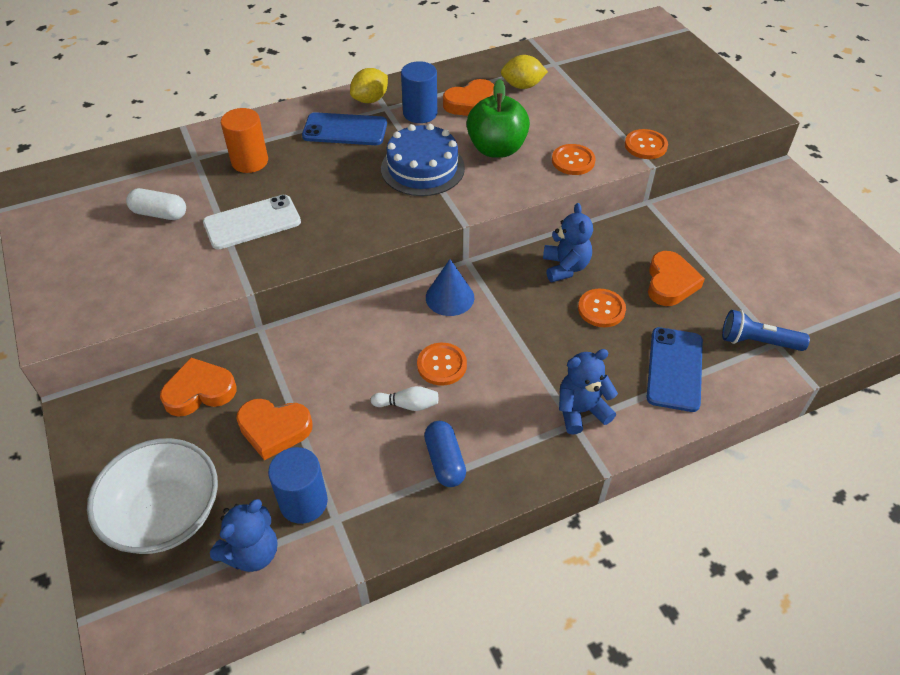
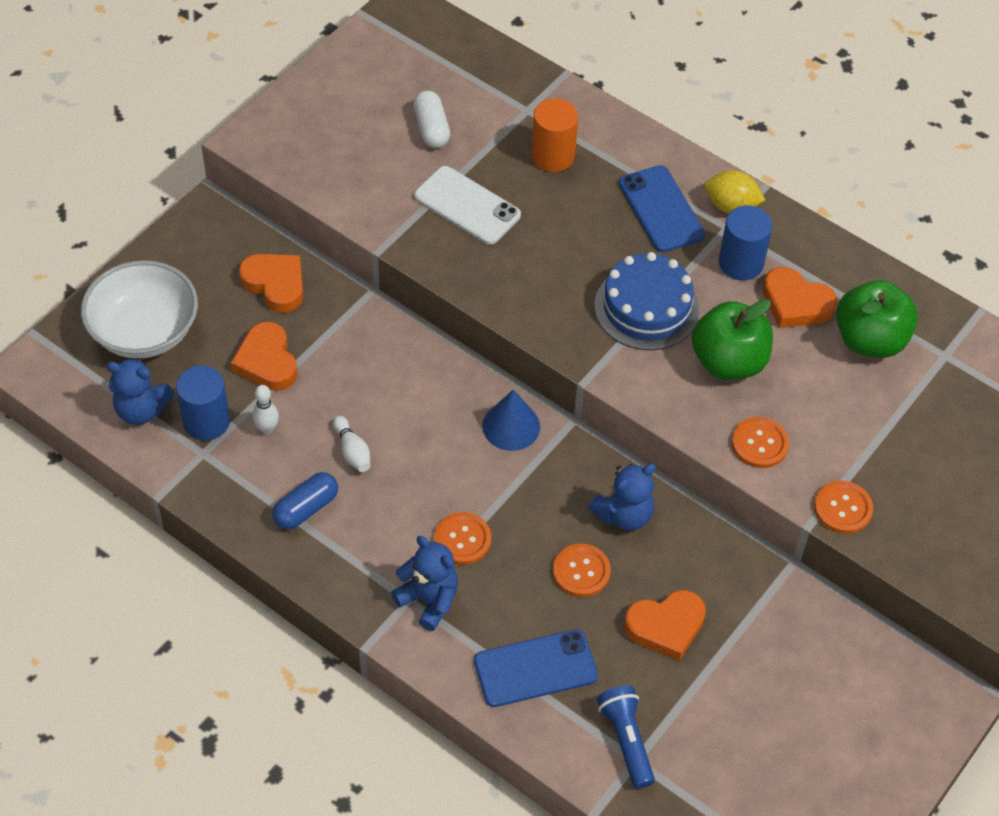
camera: 60 degrees right, 5 degrees up
(343, 457) = (267, 428): none -> white bowling pin
(442, 365) = (417, 458): orange button -> orange button (462, 539)
(522, 86) = (870, 340): yellow lemon -> green apple

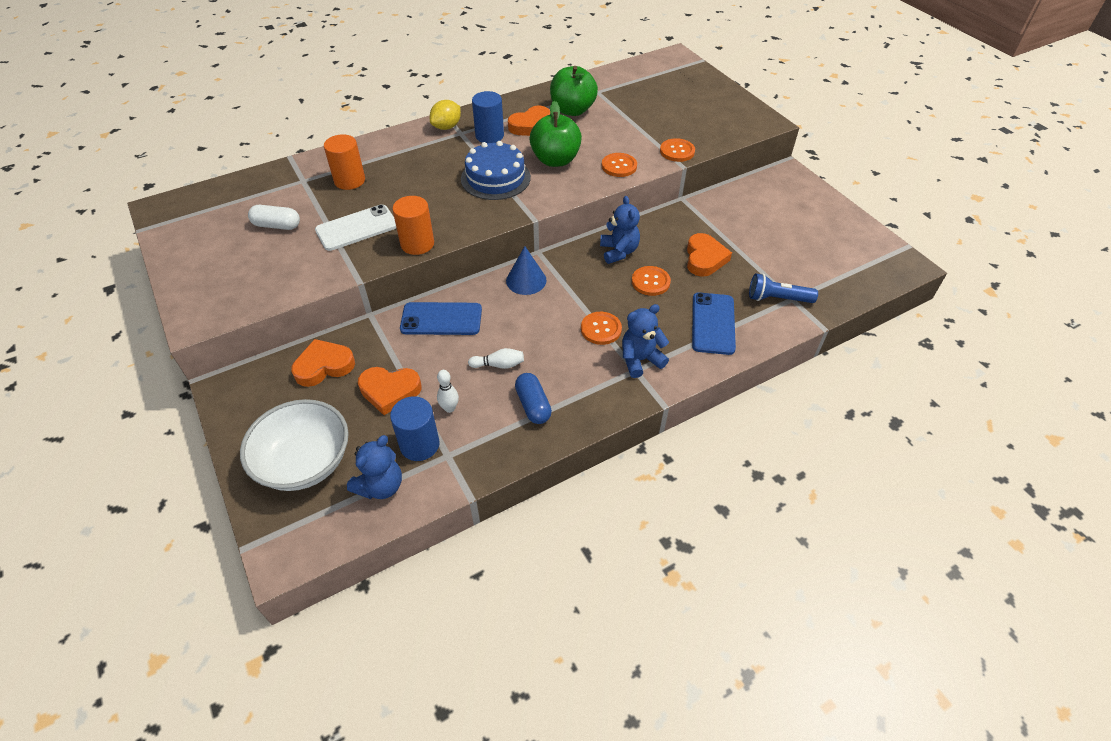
camera: 65 degrees left, 5 degrees down
(470, 278) = (417, 244): none -> orange cylinder
(661, 209) = (428, 152): blue phone -> blue phone (441, 319)

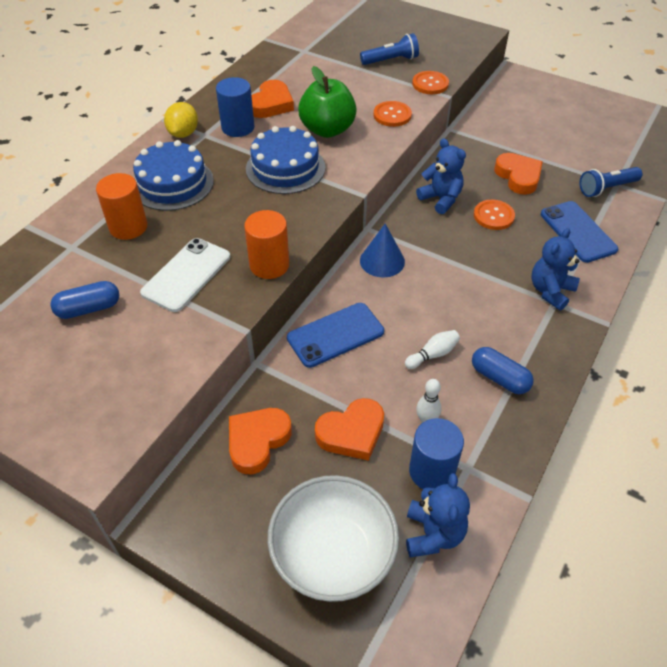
camera: 30 degrees left, 0 degrees up
(277, 225) = (89, 309): white capsule -> blue capsule
(406, 161) = (172, 183): none -> blue cake
(572, 110) = (297, 76): green apple -> none
(601, 329) = (492, 278): orange button -> none
(662, 121) = (391, 60): none -> blue flashlight

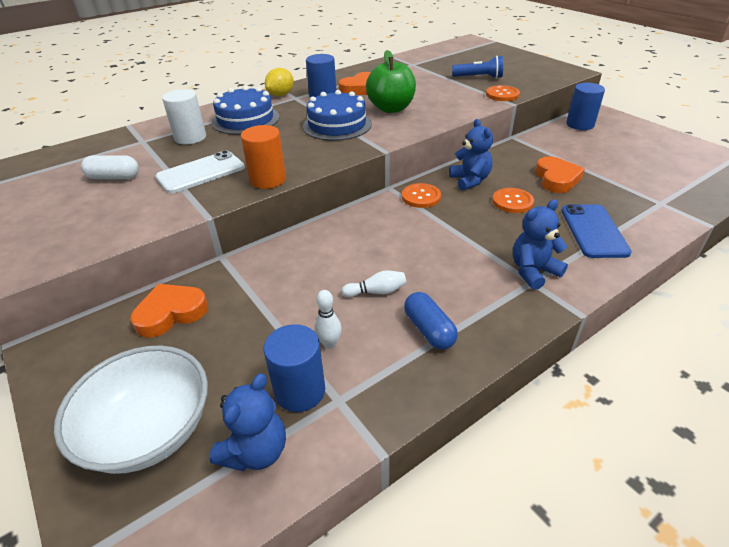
camera: 25 degrees right, 10 degrees down
(89, 309) = (114, 177): blue capsule -> white capsule
(128, 227) = (190, 137): orange cylinder -> white cylinder
(335, 335) = (301, 254): blue phone -> none
(352, 433) = (253, 332): orange heart -> none
(382, 261) = (384, 211): blue cone -> none
(392, 115) = (453, 108): orange button -> orange button (421, 197)
(506, 97) = (580, 124): none -> blue cylinder
(606, 188) = (646, 204): blue flashlight -> none

